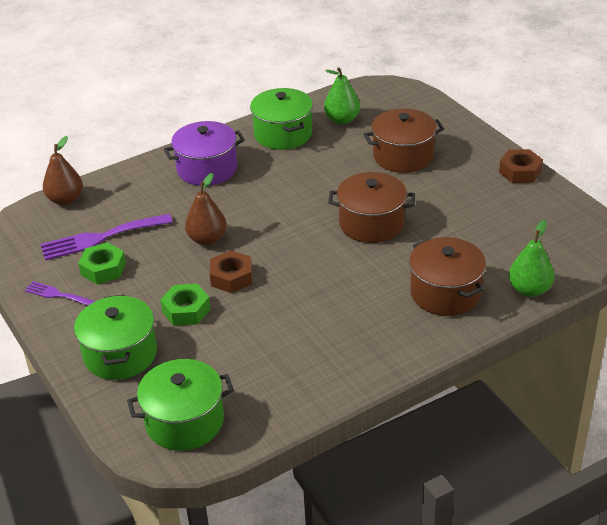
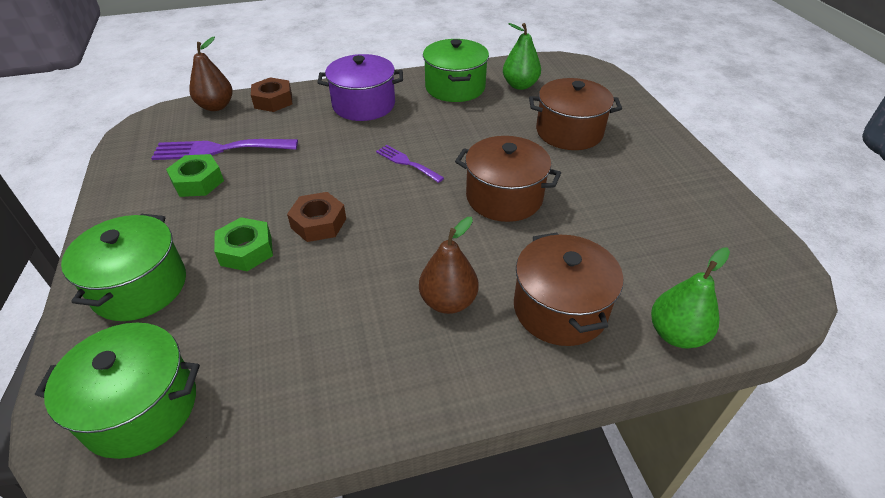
camera: 15 degrees right, 5 degrees up
(58, 295) = (134, 199): purple fork -> purple fork (407, 163)
(207, 239) = (320, 174): brown pear -> brown pear (448, 301)
(520, 172) = (699, 175): brown nut -> brown nut (273, 100)

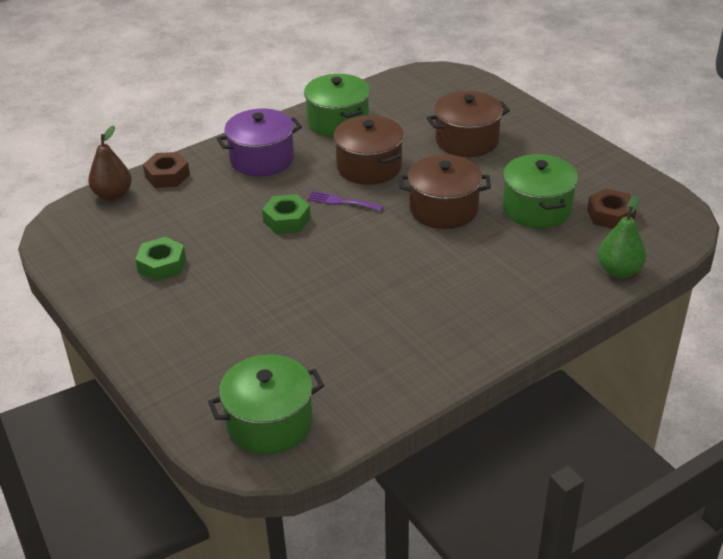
camera: 20 degrees left, 5 degrees down
(140, 287) = (190, 354): green pot -> green pot (536, 209)
(219, 149) = (155, 233): purple fork -> none
(246, 250) = (257, 305): green nut -> green nut (287, 220)
(318, 223) = (302, 269): brown nut -> brown nut (610, 215)
(448, 301) = (447, 295): brown pear -> none
(520, 85) = (398, 106): green pear -> none
(560, 309) = (531, 277): brown pot -> brown pot (369, 167)

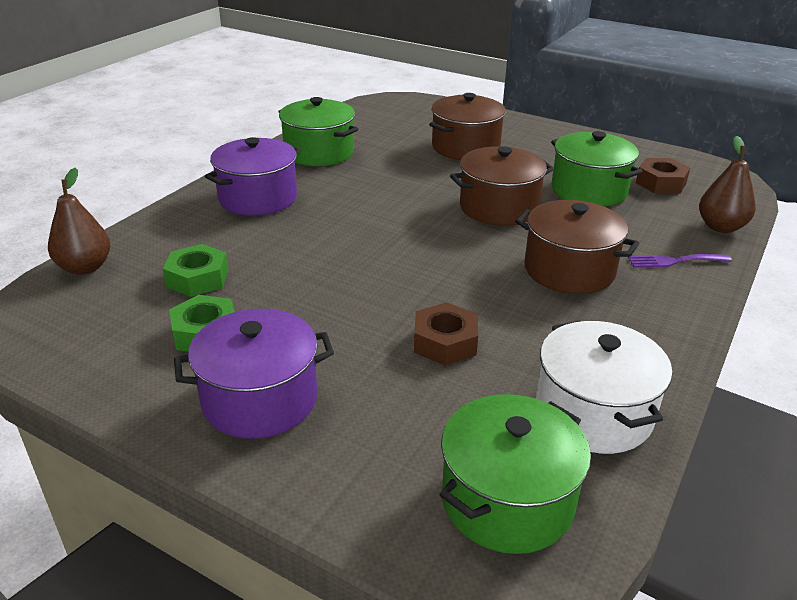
camera: 25 degrees left, 5 degrees down
(167, 176) = (148, 234): brown nut -> brown nut (445, 342)
(168, 320) = (260, 399): none -> purple pot
(287, 220) = (334, 250): green nut -> green nut (197, 278)
(341, 202) = (383, 221): purple fork -> purple fork (674, 261)
(369, 167) = (386, 185): brown pot -> brown pot (569, 270)
(369, 388) = (593, 413): none -> white pot
(619, 271) = (721, 227): green pear -> brown pear

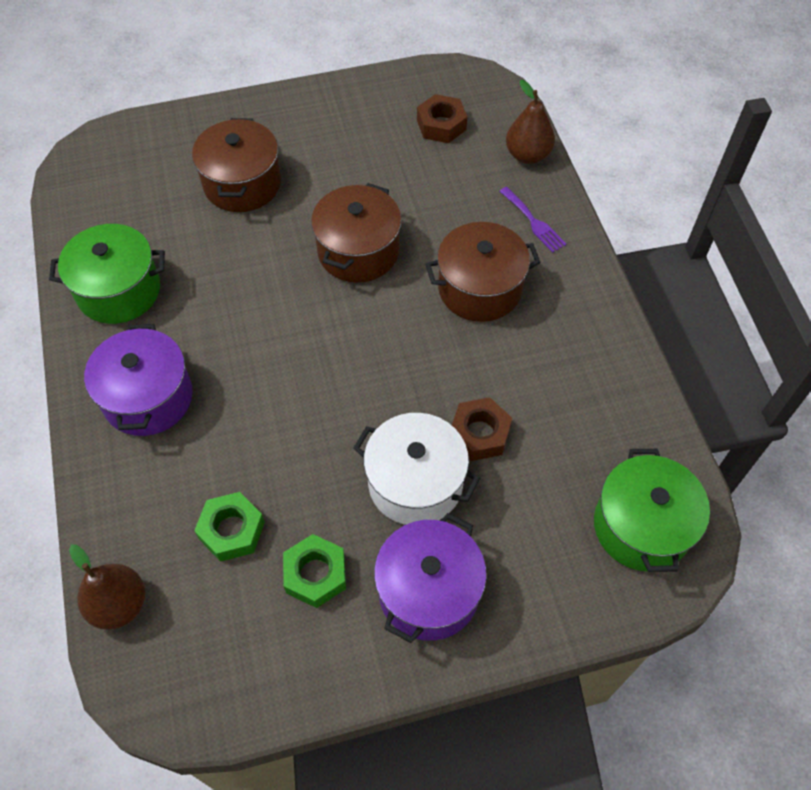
camera: 45 degrees left, 25 degrees up
(589, 190) = (400, 175): green pot -> none
(593, 413) = (619, 417): white pot -> white pot (415, 483)
(674, 261) = (533, 222): purple fork -> purple fork turned 75 degrees counterclockwise

